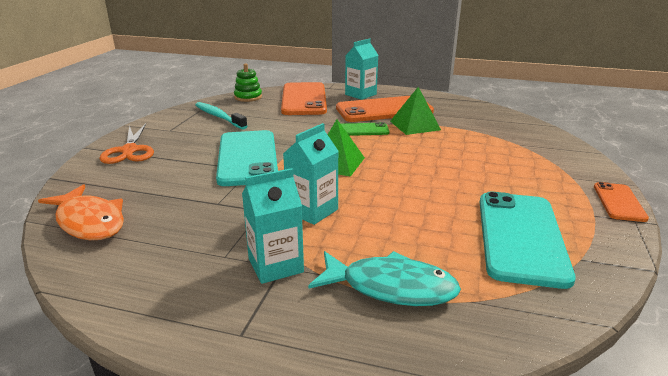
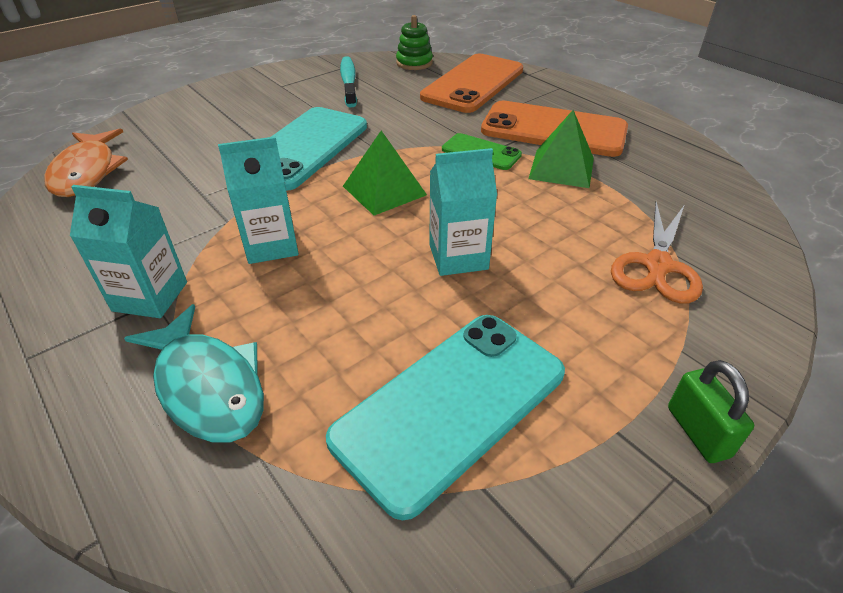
camera: 35 degrees right, 15 degrees up
(129, 150) = (216, 100): orange scissors -> orange scissors (657, 265)
(360, 94) = (556, 96): turquoise carton -> turquoise carton (458, 257)
(619, 202) = (697, 432): orange phone -> green padlock

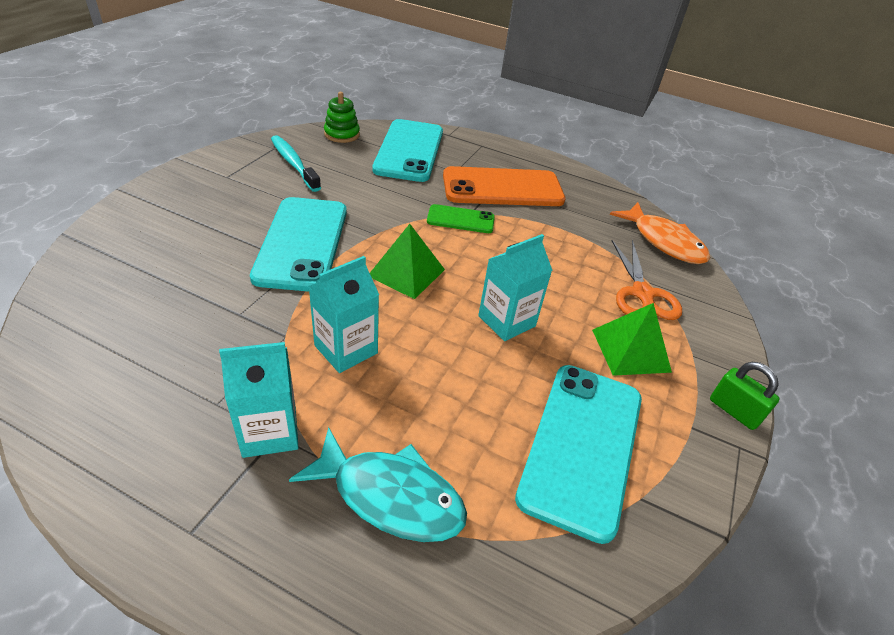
camera: 30 degrees left, 0 degrees up
(87, 172) = (83, 316): orange fish -> orange fish (664, 242)
(473, 84) = (409, 151): orange phone -> turquoise phone
(561, 168) = (530, 223): green pyramid -> green pyramid (630, 350)

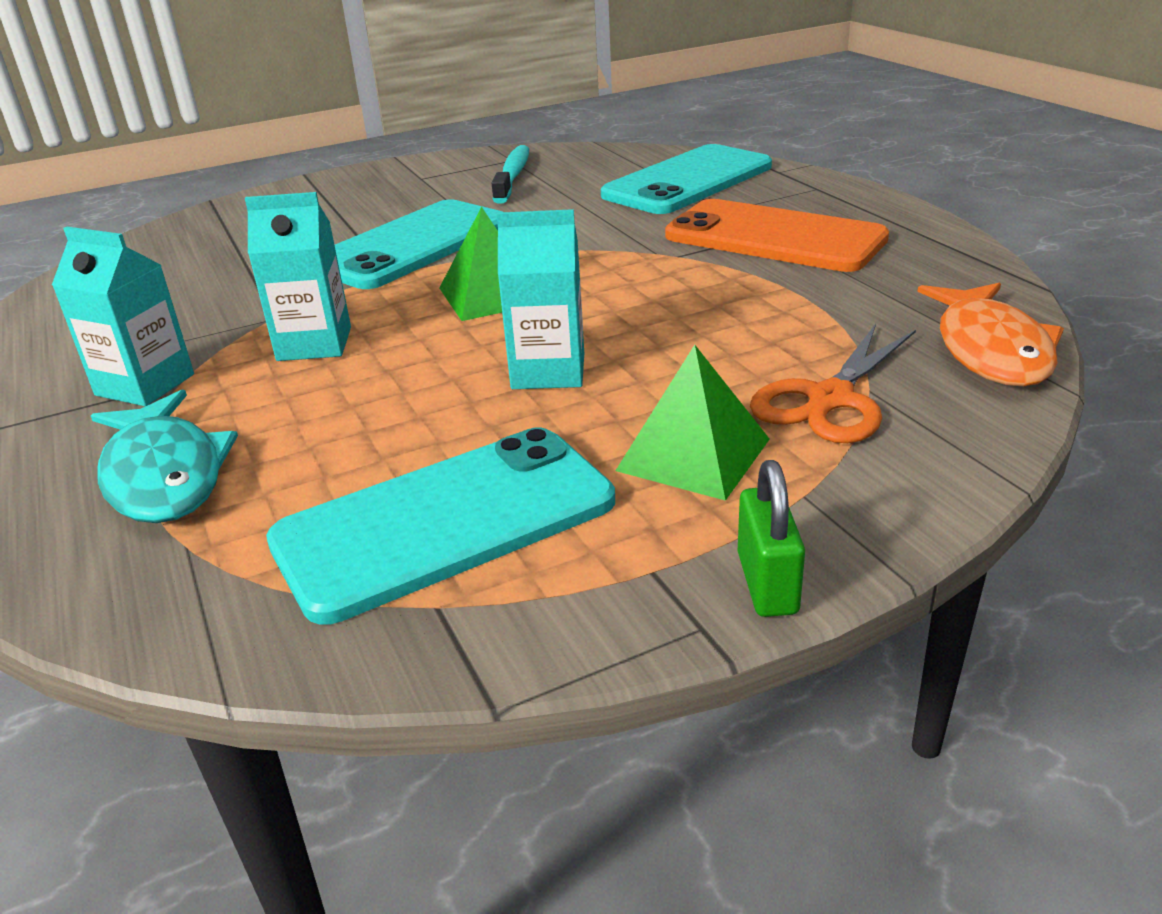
camera: 45 degrees right, 10 degrees down
(342, 134) = (617, 156): green stacking toy -> none
(460, 219) = (651, 259): green phone -> none

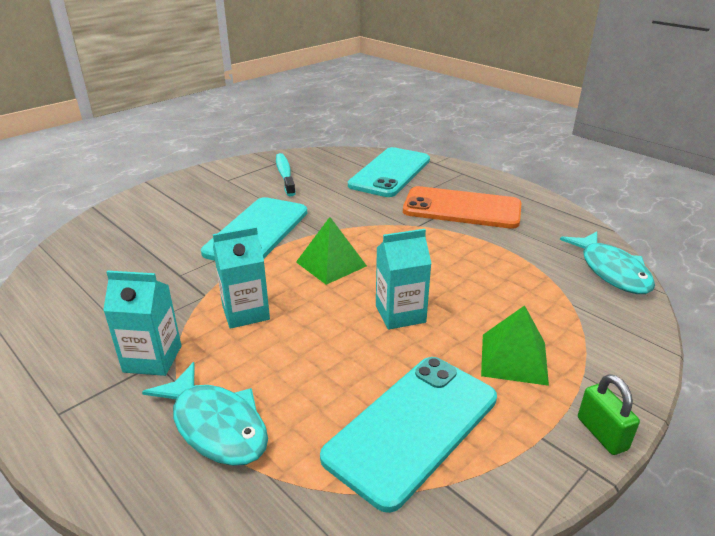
camera: 20 degrees left, 0 degrees up
(830, 399) = (557, 312): orange scissors -> none
(990, 349) = (611, 271): orange fish -> turquoise fish

